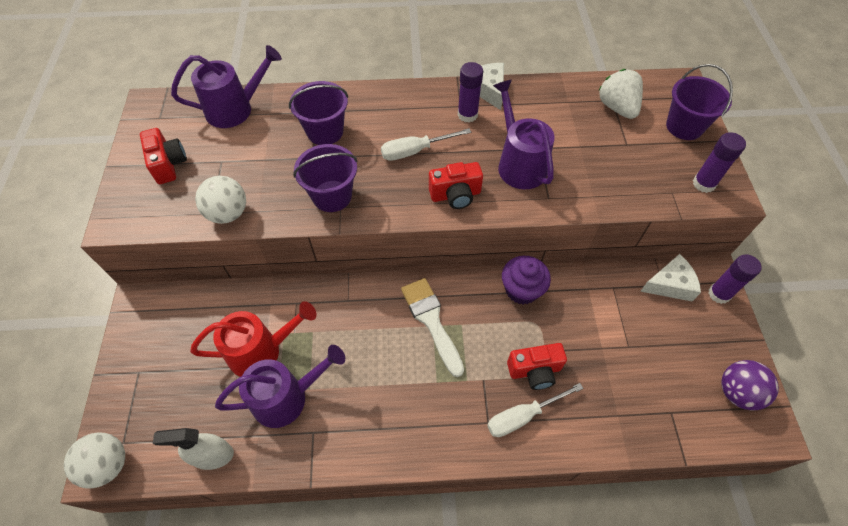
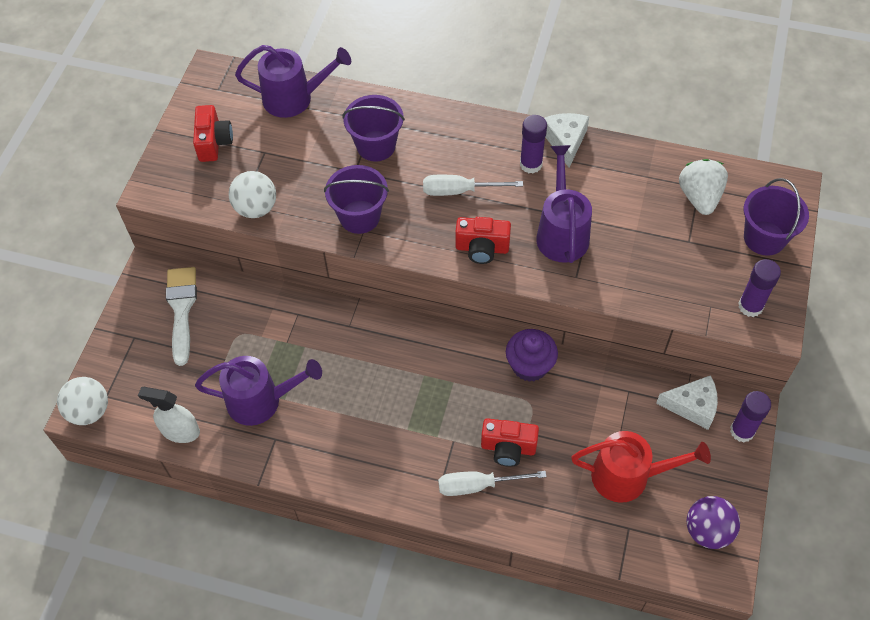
camera: 20 degrees right, 0 degrees up
(262, 351) = (251, 351): red watering can -> red watering can (629, 476)
(431, 321) = (424, 370): white brush -> white brush (181, 309)

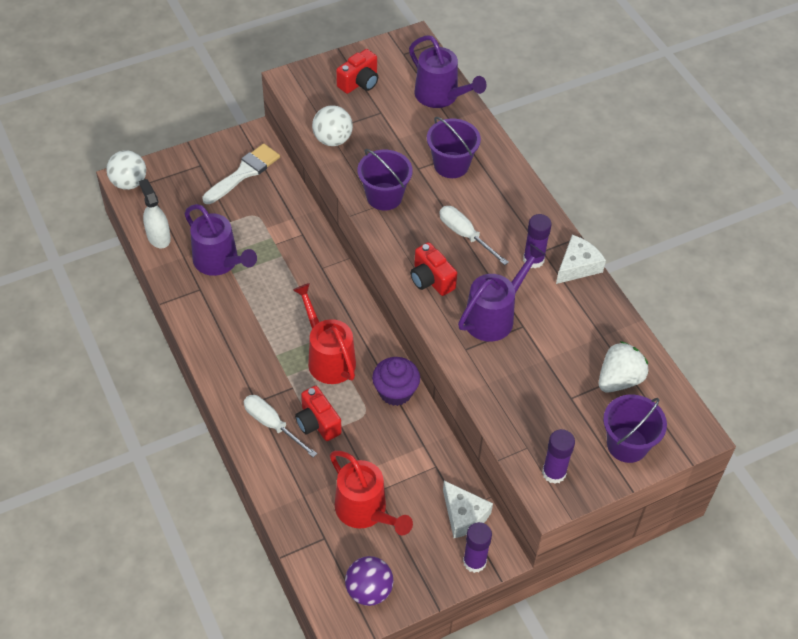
camera: 45 degrees right, 5 degrees down
(448, 390) = (328, 357): none -> red watering can

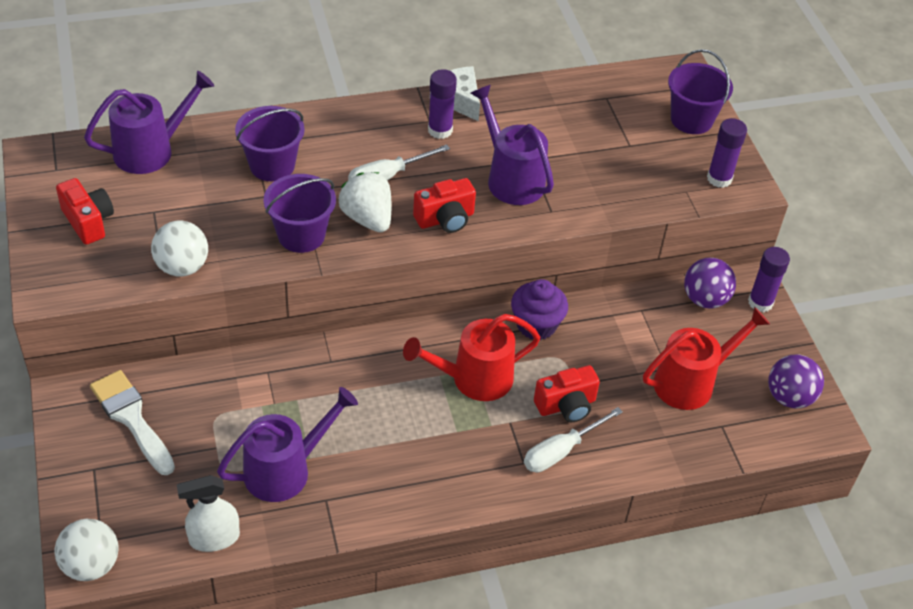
camera: 80 degrees left, 5 degrees down
(464, 515) = (705, 299): white cheese -> purple ball
(619, 380) = (613, 106): white strawberry -> white strawberry (367, 218)

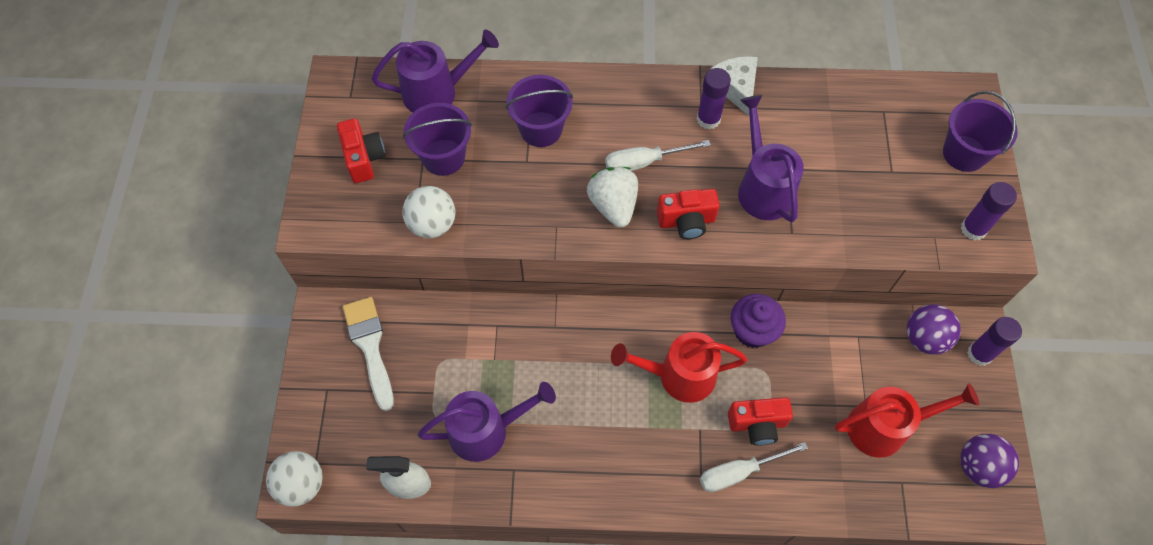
camera: 20 degrees right, 15 degrees up
(301, 235) = (547, 212): purple bucket -> purple bucket (443, 157)

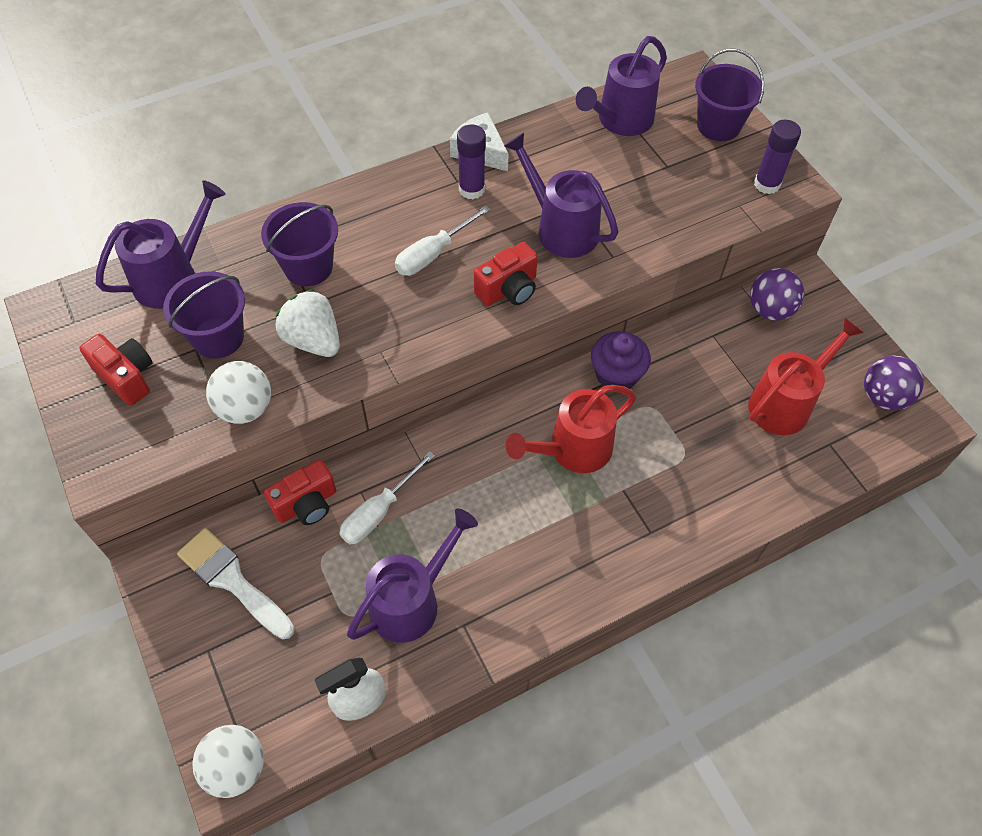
camera: 30 degrees left, 5 degrees down
(613, 206) = (427, 306): white strawberry -> white strawberry (313, 340)
(739, 472) = (684, 510): white screwdriver -> white screwdriver (379, 512)
(757, 424) = (673, 458): red camera -> red camera (306, 504)
(875, 111) = (620, 121): none -> purple watering can
(979, 354) = (823, 301): purple glue stick -> none

